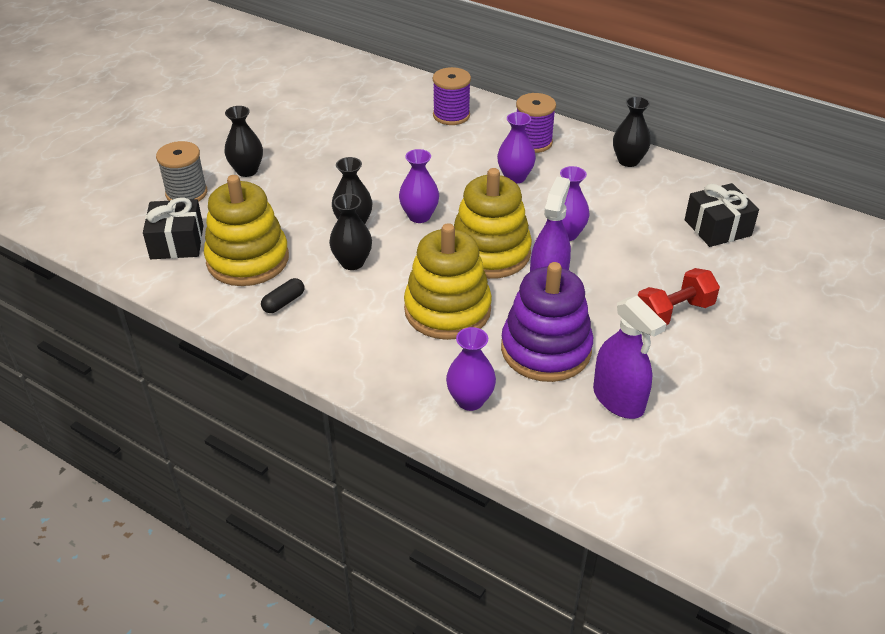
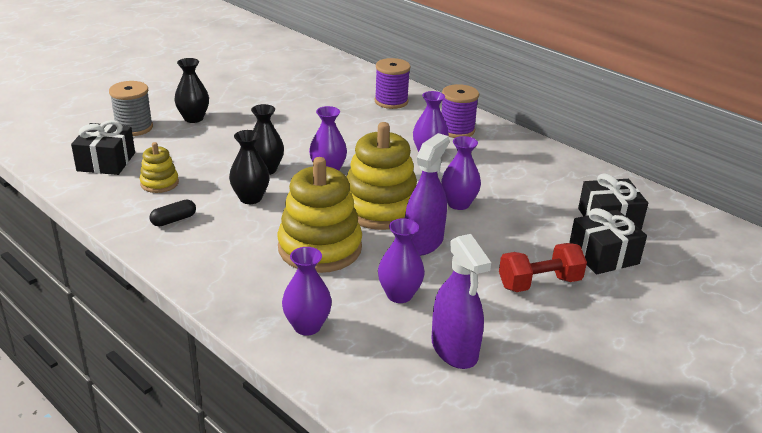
camera: 10 degrees right, 10 degrees down
(248, 260) = (159, 183): yellow stacking toy -> yellow stacking toy, size x0.50
(546, 349) = (399, 295): purple stacking toy -> purple vase
(628, 161) = (541, 155): black vase -> none
(724, 270) = (603, 255): none -> black gift

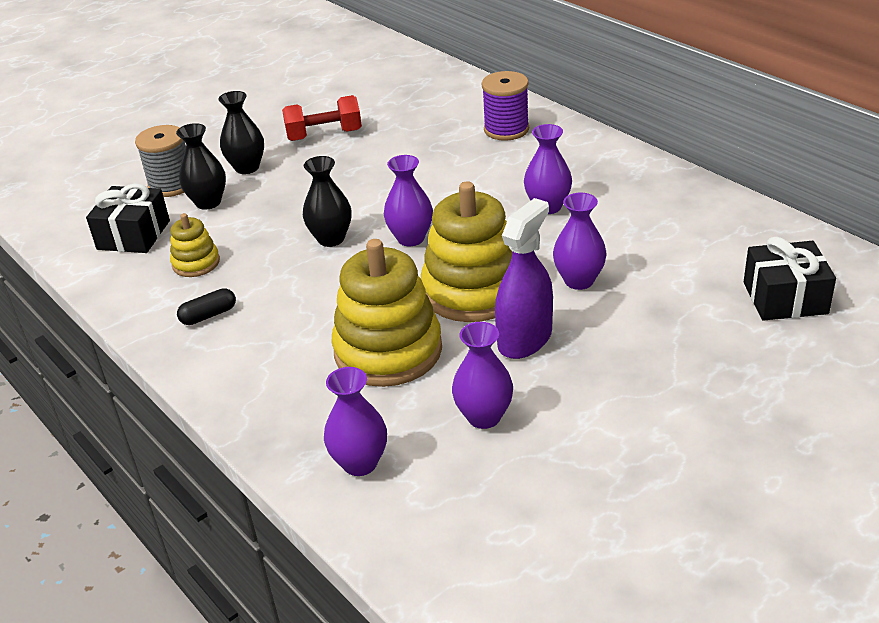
camera: 10 degrees right, 5 degrees up
(250, 198) = (307, 281): black vase -> black vase (208, 202)
(454, 349) = (547, 495): purple spray bottle -> none
(457, 130) = (590, 169): purple spool -> none
(539, 283) = (674, 397): red dumbbell -> red dumbbell (324, 135)
(603, 255) = (769, 353): black gift -> none

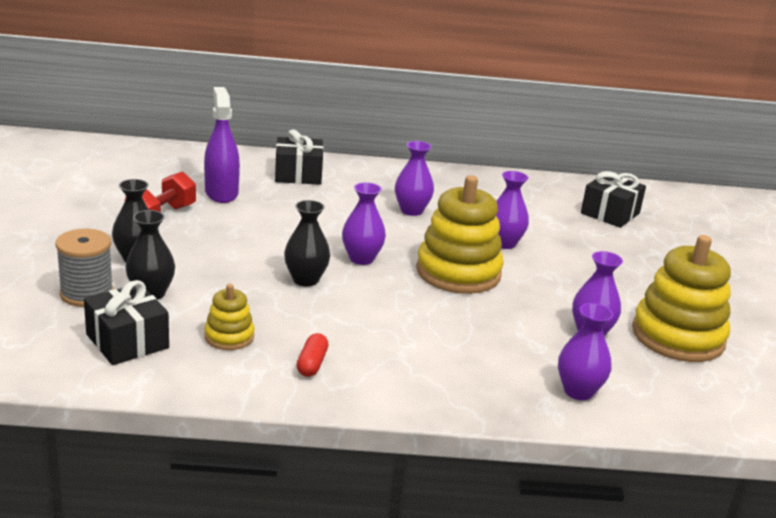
camera: 55 degrees left, 10 degrees down
(208, 315) = (312, 364): black capsule -> red capsule
(388, 351) = (475, 326): yellow stacking toy -> yellow stacking toy (678, 336)
(506, 129) = (298, 174): purple spool -> black gift
(525, 339) = (535, 285): purple spray bottle -> purple spray bottle (221, 193)

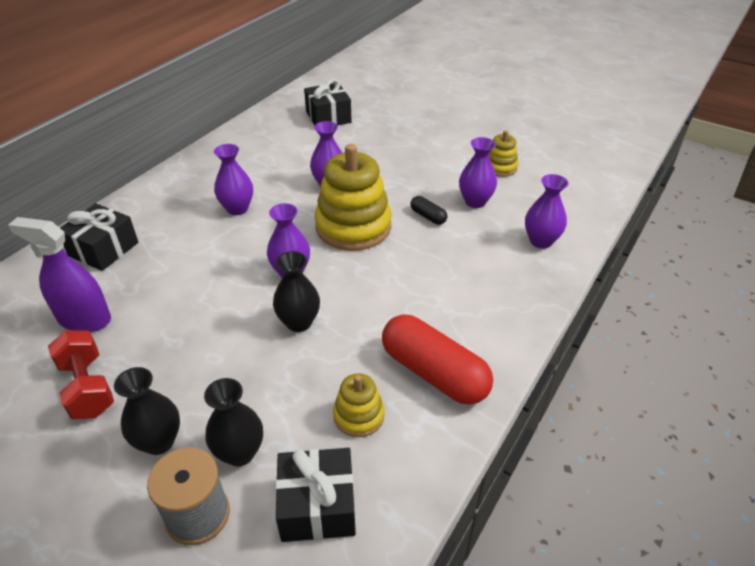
camera: 55 degrees left, 15 degrees up
(312, 364) = (434, 373): red capsule -> red capsule, size x2.19
(527, 309) = (428, 216): none -> black capsule
(678, 336) = (500, 167): yellow stacking toy -> yellow stacking toy, size x0.50

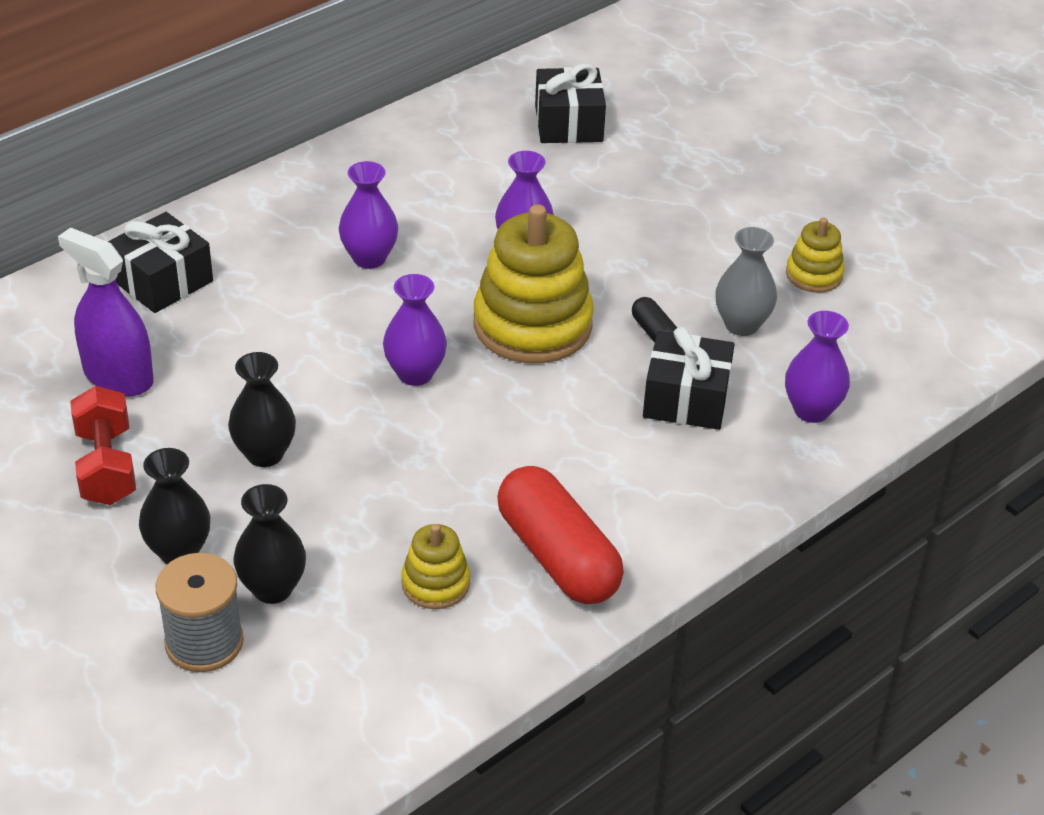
camera: 15 degrees right, 0 degrees up
(299, 322) = (401, 447): black vase -> black vase (265, 454)
(317, 506) = (346, 669): black gift -> black gift (686, 399)
(475, 201) = (741, 325): purple vase -> grey vase

